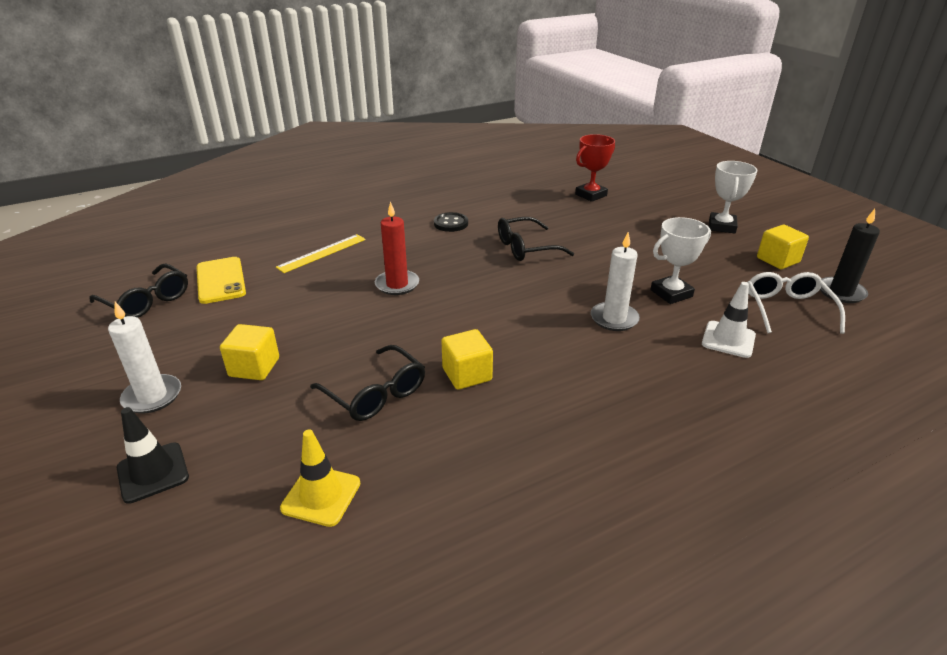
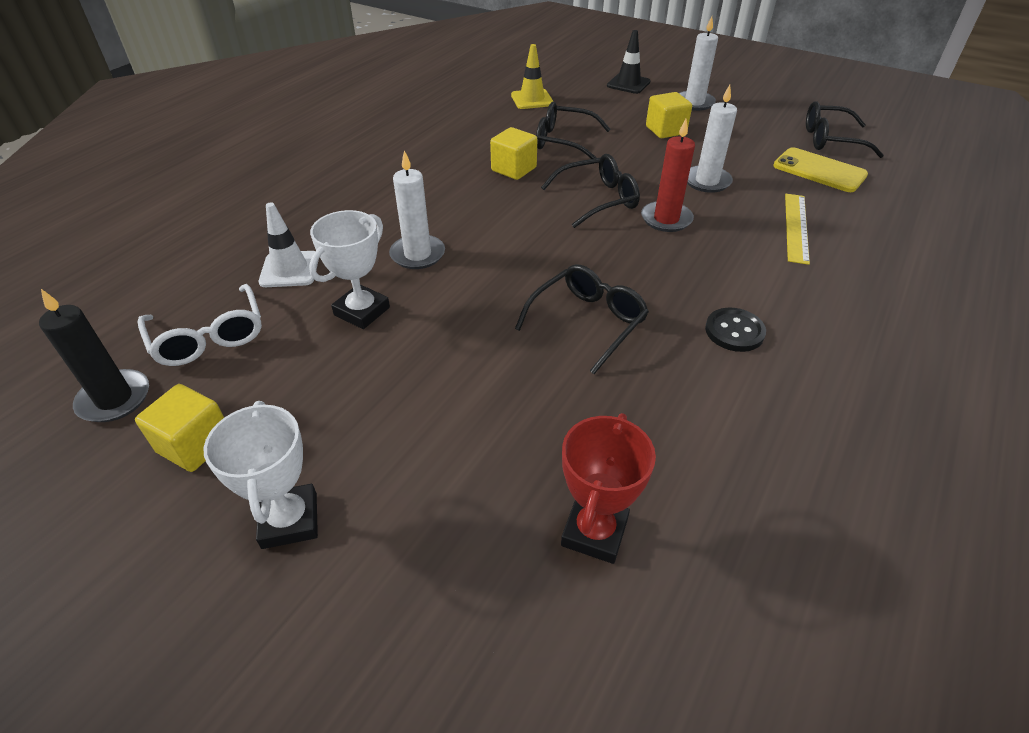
camera: 150 degrees right, 10 degrees up
(318, 301) = (707, 181): none -> white candle
(426, 316) = (598, 199): none -> black glasses

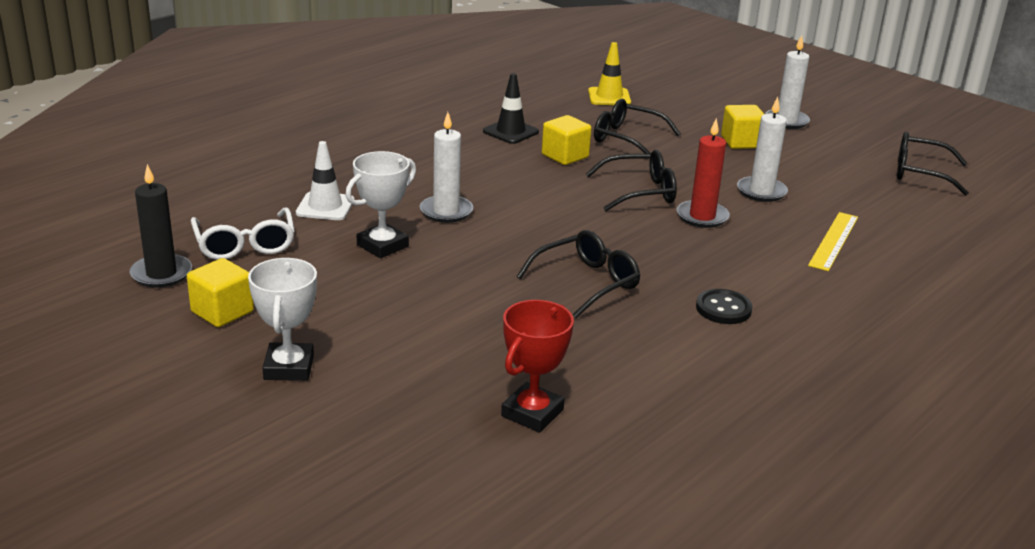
camera: 10 degrees right, 15 degrees down
(628, 84) = (722, 95): black traffic cone -> black traffic cone (510, 132)
(819, 170) = (889, 198): yellow phone -> none

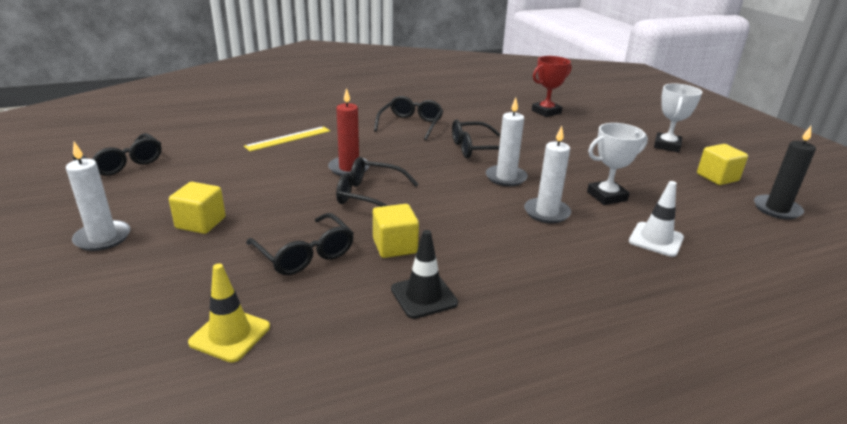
camera: 155 degrees left, 0 degrees up
(245, 244) = (720, 219): white glasses -> none
(723, 309) = (411, 124): black button -> black glasses
(761, 191) = (273, 175): white candle -> white candle (506, 177)

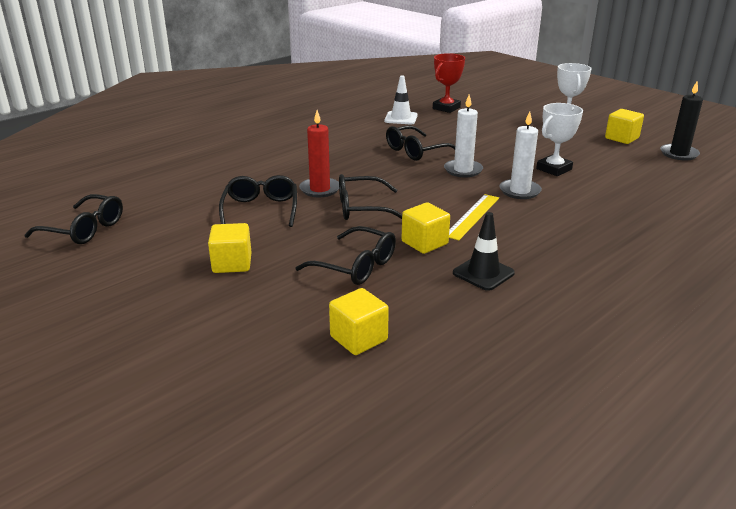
camera: 20 degrees left, 0 degrees up
(103, 238) = (150, 297): white candle -> none
(230, 335) = (358, 338): yellow traffic cone -> yellow cube
(288, 138) = (232, 174): yellow ruler -> yellow ruler (472, 216)
(411, 124) = (337, 140): black glasses -> black glasses (261, 209)
(656, 239) = (614, 194): white traffic cone -> white traffic cone (401, 118)

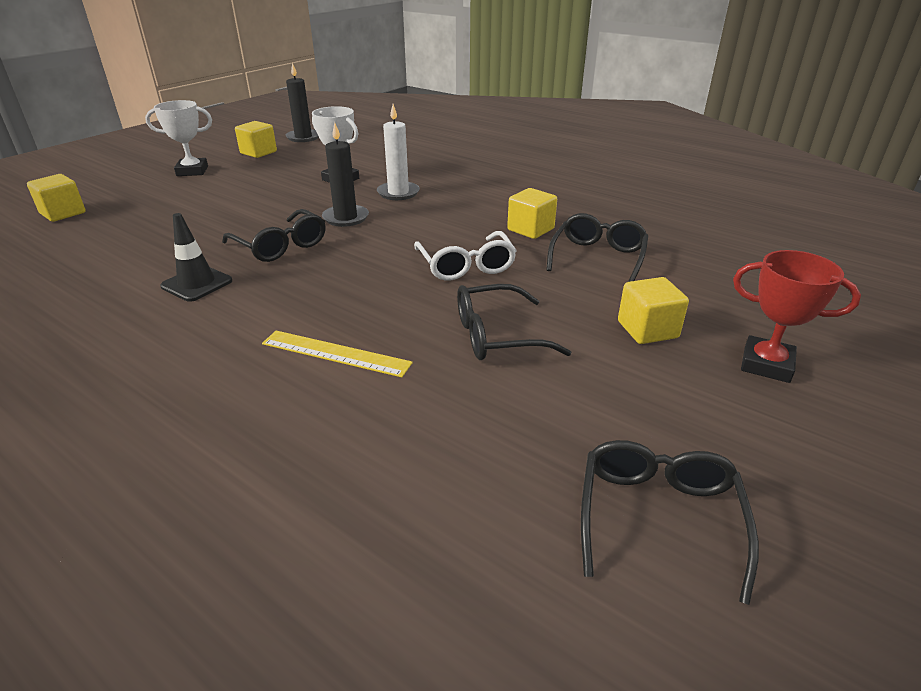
camera: 100 degrees left, 5 degrees up
(320, 189) = (418, 299): red candle -> none
(358, 338) = (708, 246): yellow cube -> yellow cube (63, 213)
(362, 208) = (466, 266): black glasses -> white glasses
(401, 118) = (135, 264): white traffic cone -> none
(446, 108) = (104, 234): red trophy -> red trophy (766, 364)
(463, 170) = (346, 218): white candle -> black candle
(472, 216) = (463, 211): yellow ruler -> yellow ruler (335, 353)
(483, 273) = (569, 205): black traffic cone -> black traffic cone (197, 284)

